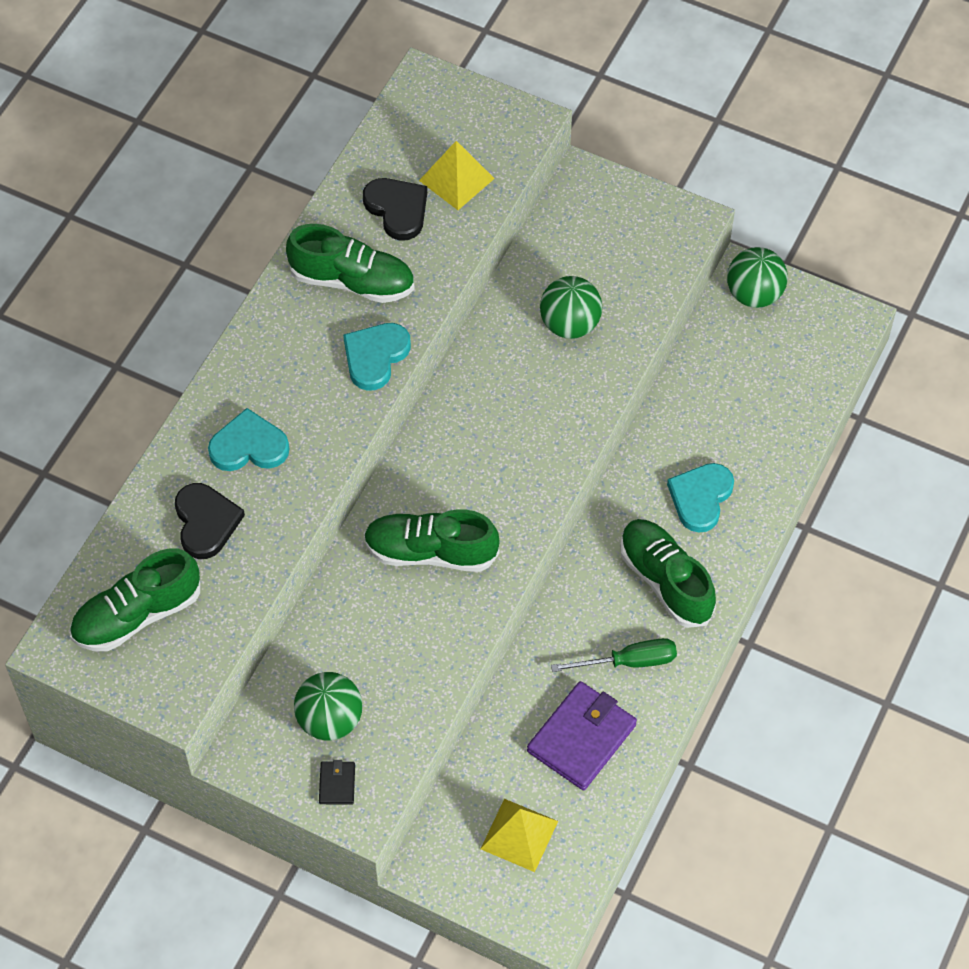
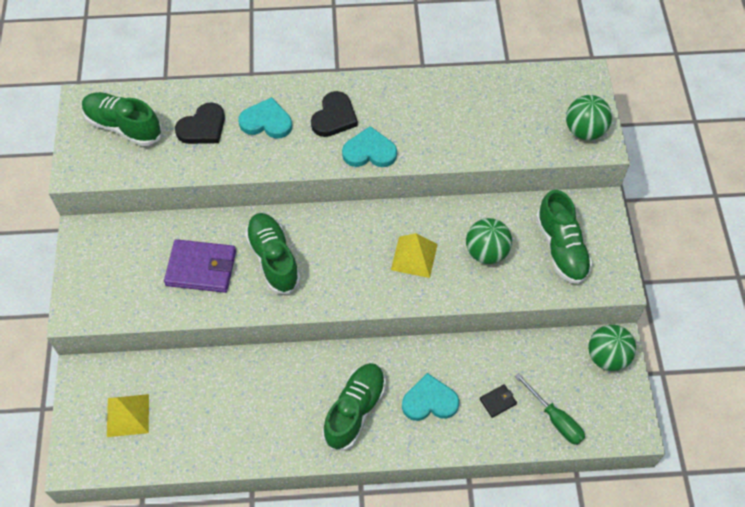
camera: 60 degrees right, 0 degrees up
(249, 446) = (266, 122): turquoise heart -> turquoise heart turned 45 degrees counterclockwise
(330, 720) = (129, 264): green ball -> green ball (584, 131)
(337, 784) = (88, 290): black wallet -> black wallet (497, 401)
(352, 281) = (415, 114): green shoe -> green shoe (561, 248)
(397, 209) = (482, 110): black heart -> black heart (334, 117)
(456, 179) = (528, 129): yellow pyramid -> yellow pyramid (414, 257)
(581, 738) = (213, 417): purple wallet -> purple wallet (201, 268)
(629, 662) = (283, 418): green screwdriver -> green screwdriver (555, 419)

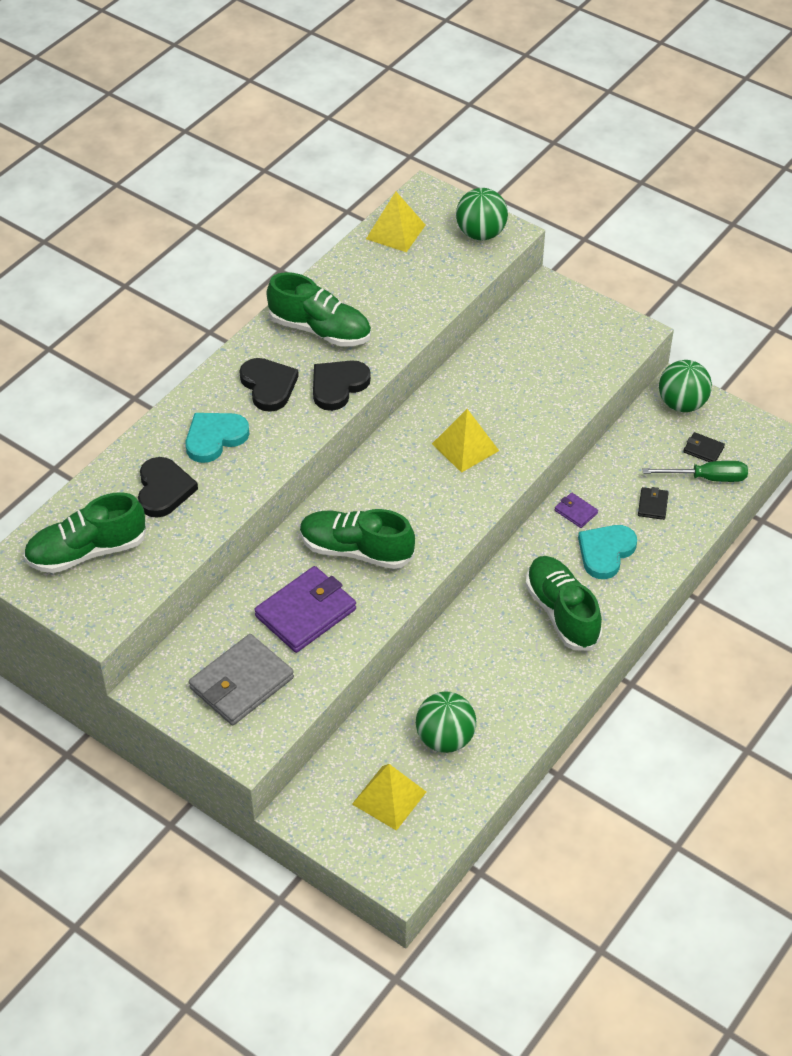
camera: 50 degrees left, 10 degrees down
(120, 274) = (241, 683): none -> grey wallet
(369, 151) = (338, 386): turquoise heart -> black heart
(447, 359) = (576, 512): none -> purple wallet
(486, 252) = (514, 395): green ball -> green ball (445, 738)
(534, 85) = (395, 231): none -> yellow pyramid
(561, 248) = (563, 344): green shoe -> green shoe (320, 330)
(578, 399) = (703, 450): none -> black wallet

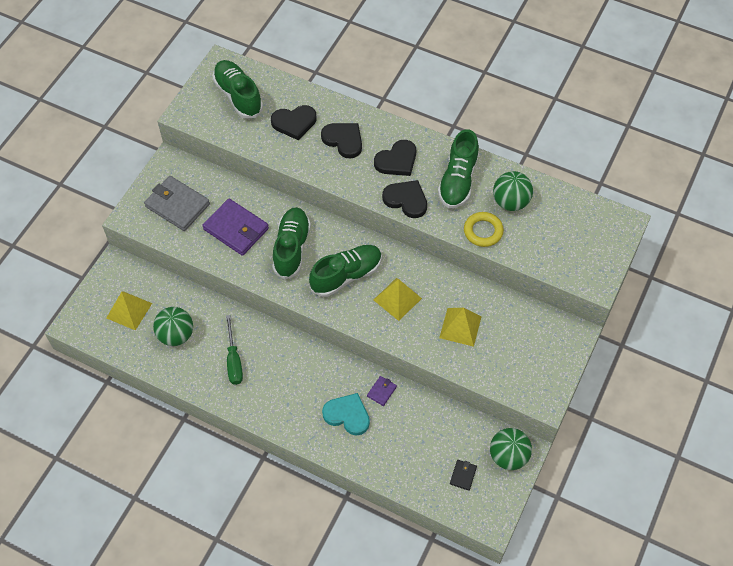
camera: 80 degrees right, 10 degrees up
(215, 438) = (343, 140): turquoise heart -> black heart
(395, 231) = (574, 210): yellow pyramid -> yellow pyramid (460, 327)
(408, 319) = (483, 231): none -> yellow ring
(481, 233) = (590, 265): green ball -> green ball (510, 202)
(562, 612) = (288, 392): green shoe -> green shoe (346, 275)
(652, 505) = (398, 443): black wallet -> none
(707, 478) = (434, 480): green screwdriver -> green screwdriver (234, 360)

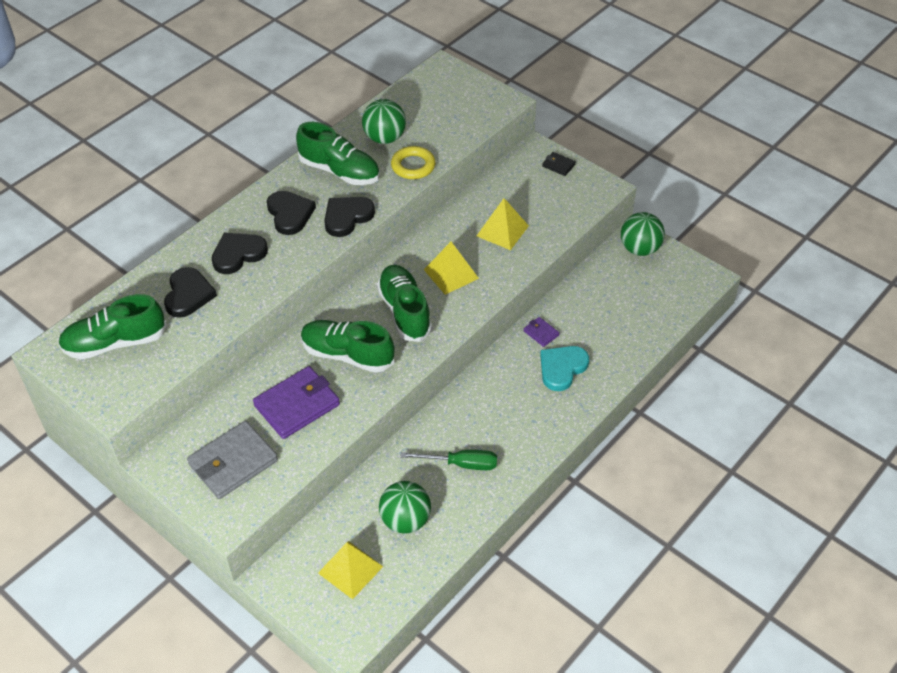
camera: 75 degrees left, 10 degrees down
(463, 475) = (654, 287): black wallet -> black wallet (558, 165)

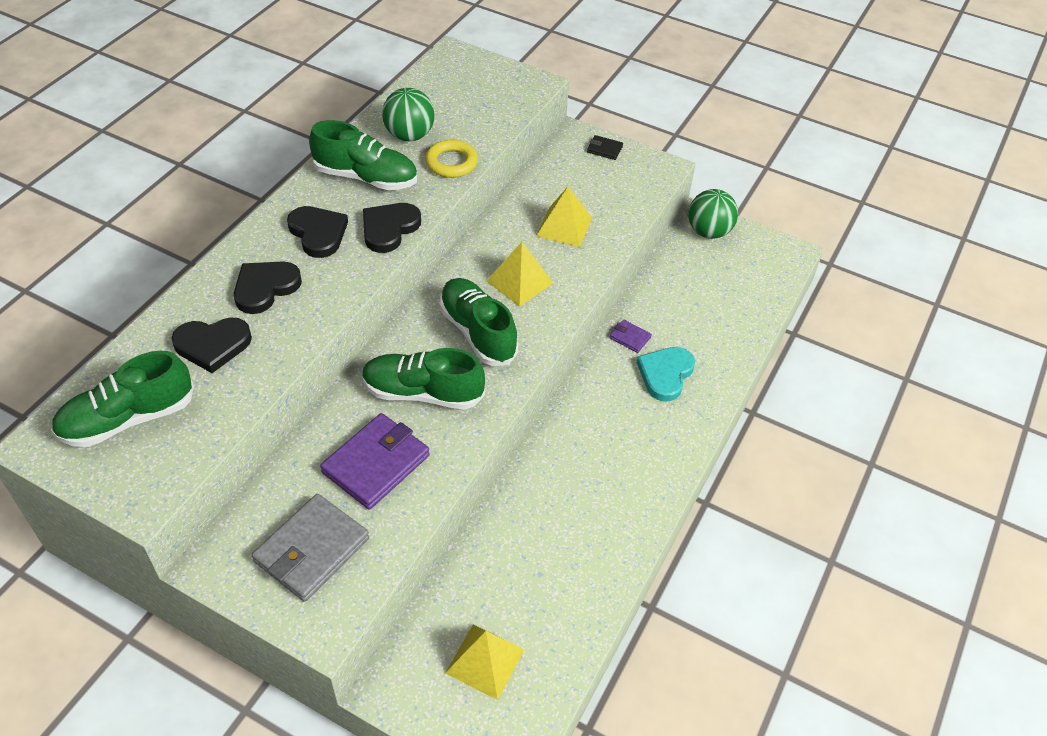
camera: 15 degrees left, 0 degrees up
(188, 295) = (212, 345): black heart -> black heart turned 90 degrees clockwise
(405, 520) = (536, 585): green ball -> none
(461, 464) = (583, 504): green screwdriver -> none

